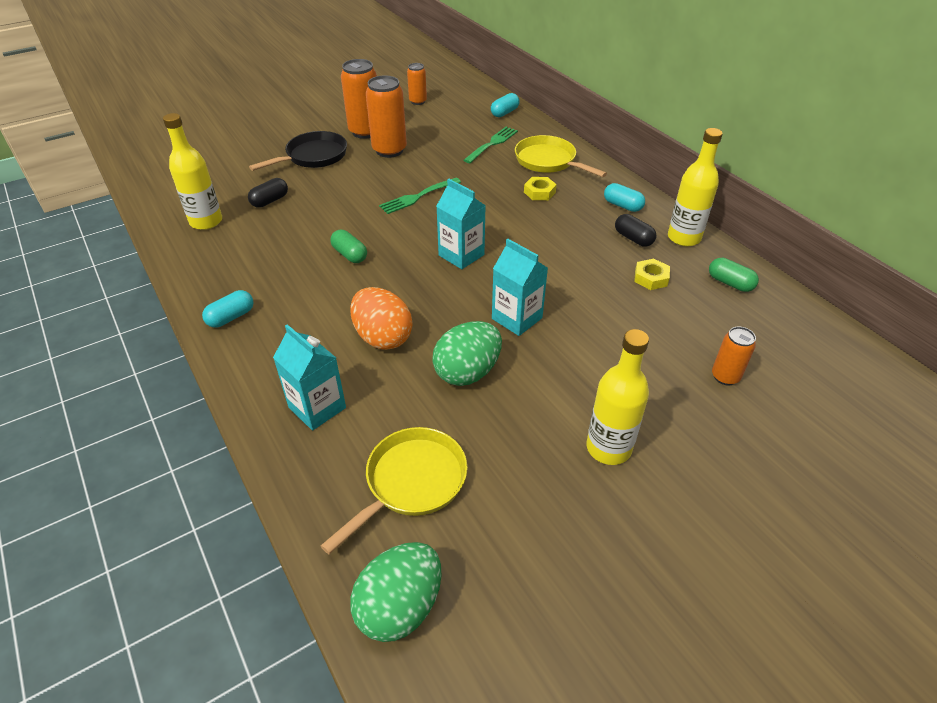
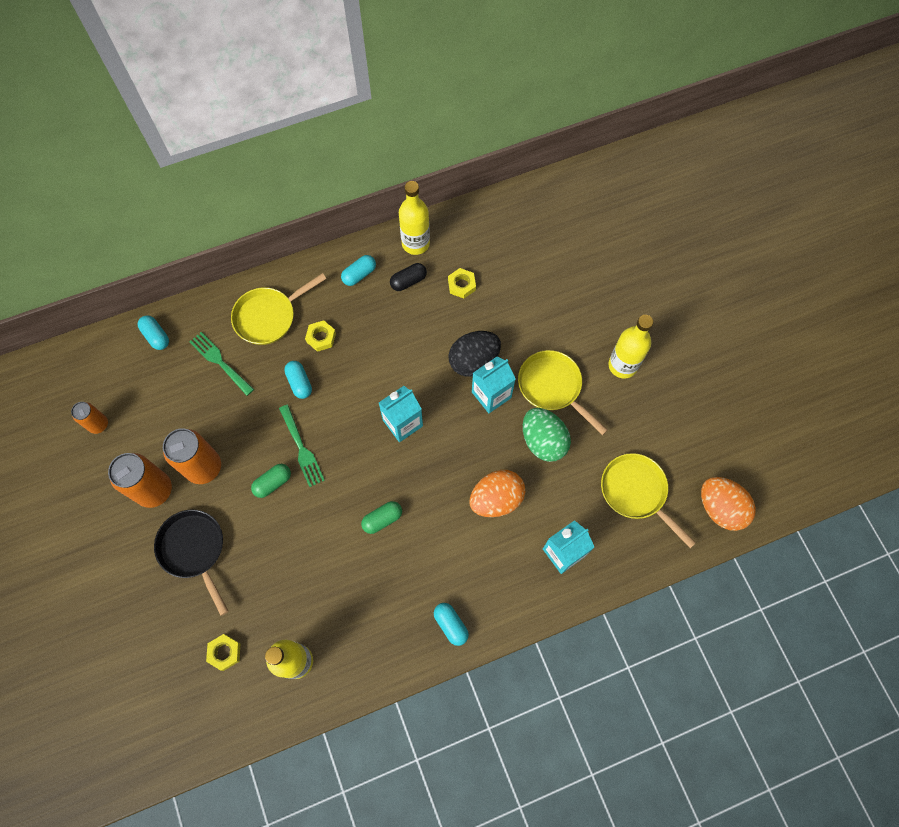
camera: 80 degrees left, 25 degrees up
(220, 183) = (224, 652): none -> yellow nut
(270, 201) = (273, 596): black capsule -> none
(400, 607) = (720, 508): green egg -> orange egg
(486, 187) = (299, 383): none -> turquoise capsule
(546, 373) = (552, 387): none -> yellow pan
(555, 299) = (473, 361): none -> black egg
(725, 376) = (572, 274): orange can -> none
(730, 283) = (478, 232): green capsule -> green capsule (273, 483)

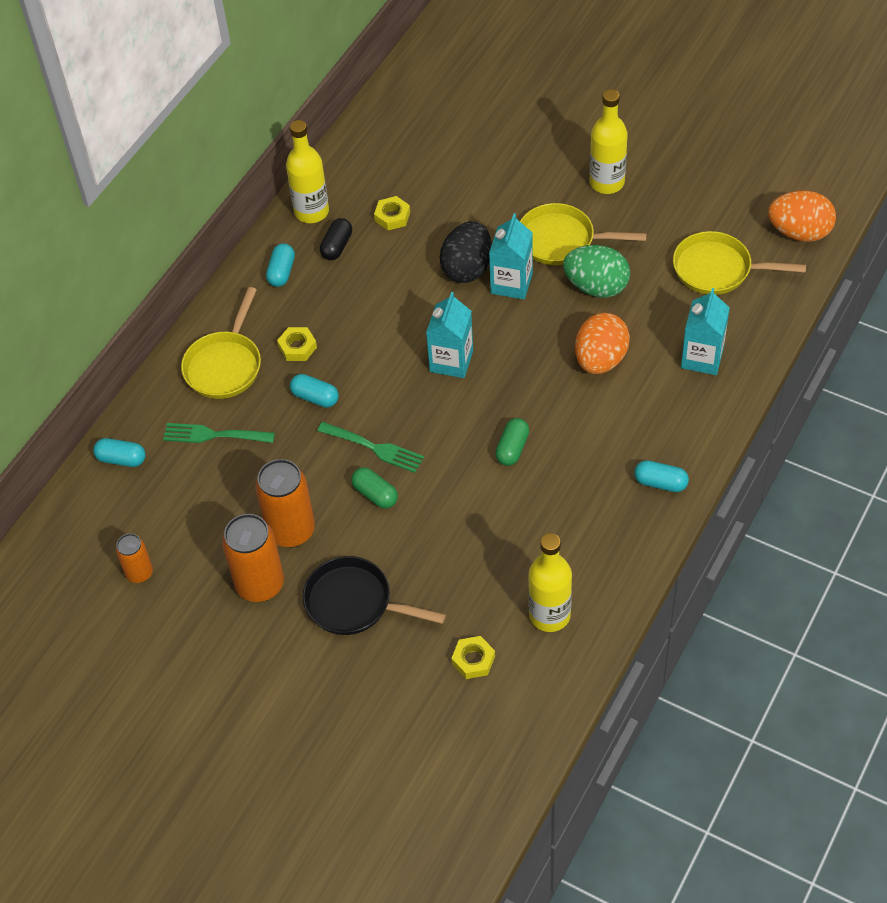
camera: 35 degrees left, 15 degrees down
(273, 483) = (375, 494): green capsule -> green capsule turned 60 degrees counterclockwise

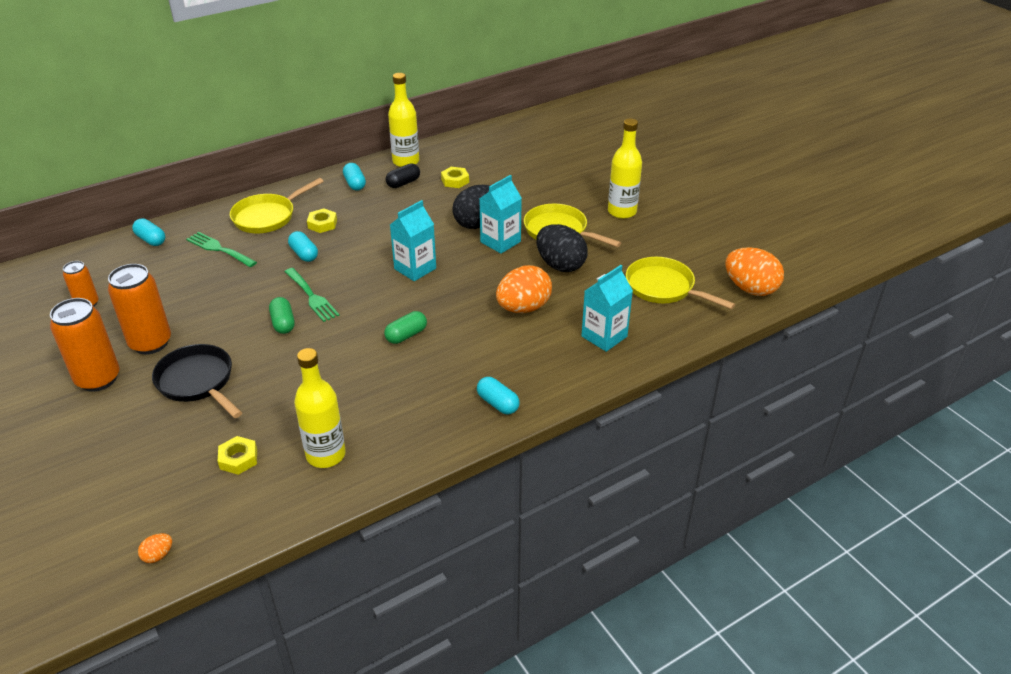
camera: 25 degrees right, 15 degrees down
(281, 272) = (355, 184): turquoise capsule -> turquoise capsule turned 60 degrees counterclockwise
(291, 531) = (206, 321): orange can -> orange can (98, 379)
(491, 783) = (158, 555): none -> orange egg
(596, 287) = (560, 265): green egg -> black egg

